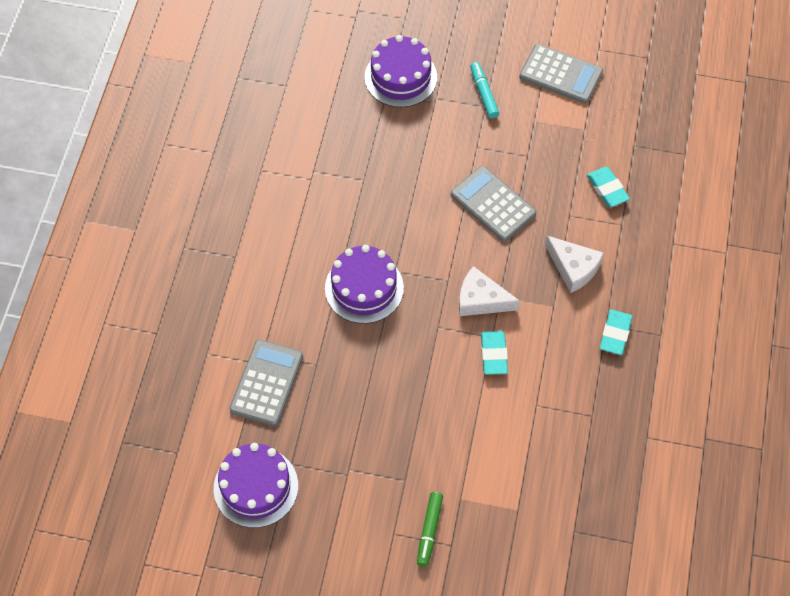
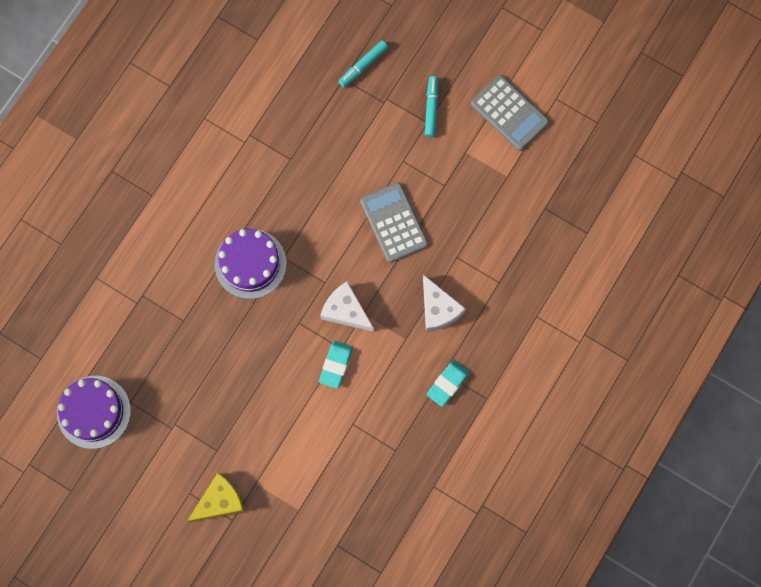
camera: 20 degrees right, 15 degrees up
(266, 383) = (136, 322): grey calculator -> none
(400, 77) = (363, 66): purple cake -> turquoise marker
(429, 530) = (219, 501): green marker -> yellow cheese
(607, 189) = (501, 243): turquoise eraser -> none

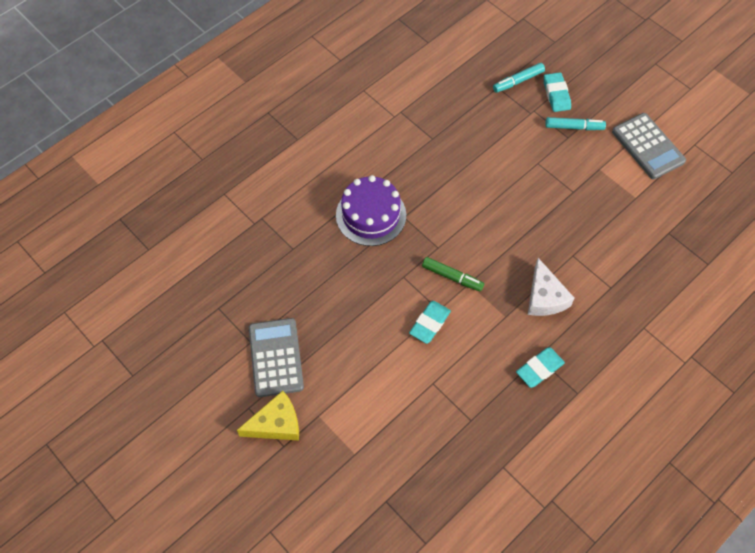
camera: 15 degrees right, 15 degrees down
(94, 412) = (180, 308): purple cake -> none
(346, 310) = (452, 277): white cheese -> green marker
(394, 222) = (517, 212): grey calculator -> grey calculator (276, 357)
(406, 73) = (556, 94): none -> turquoise eraser
(431, 108) = (574, 127): turquoise marker -> turquoise marker turned 75 degrees clockwise

